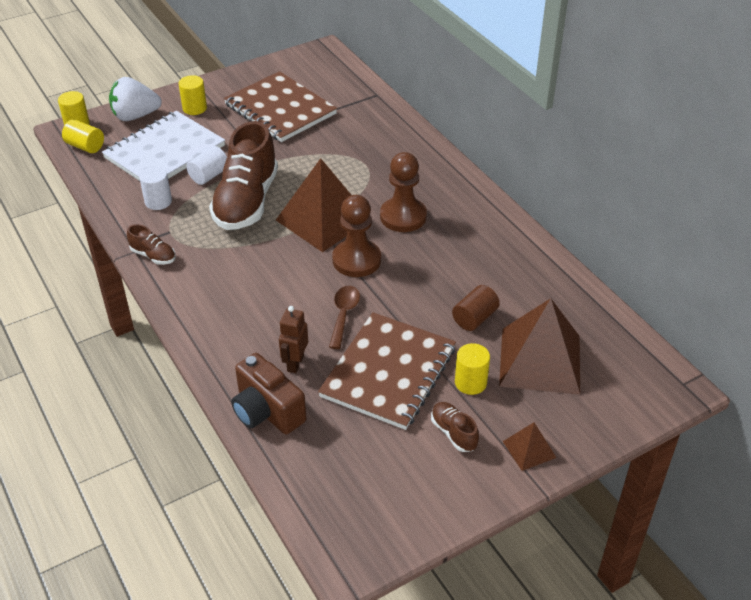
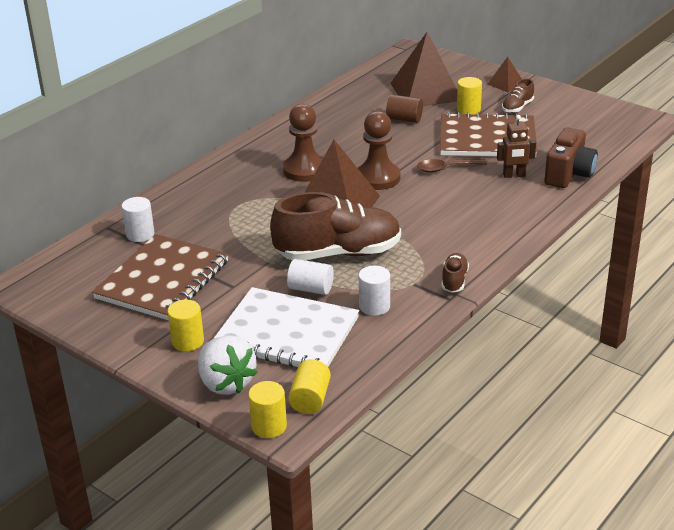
camera: 110 degrees left, 10 degrees down
(353, 108) = (140, 234): none -> white cylinder

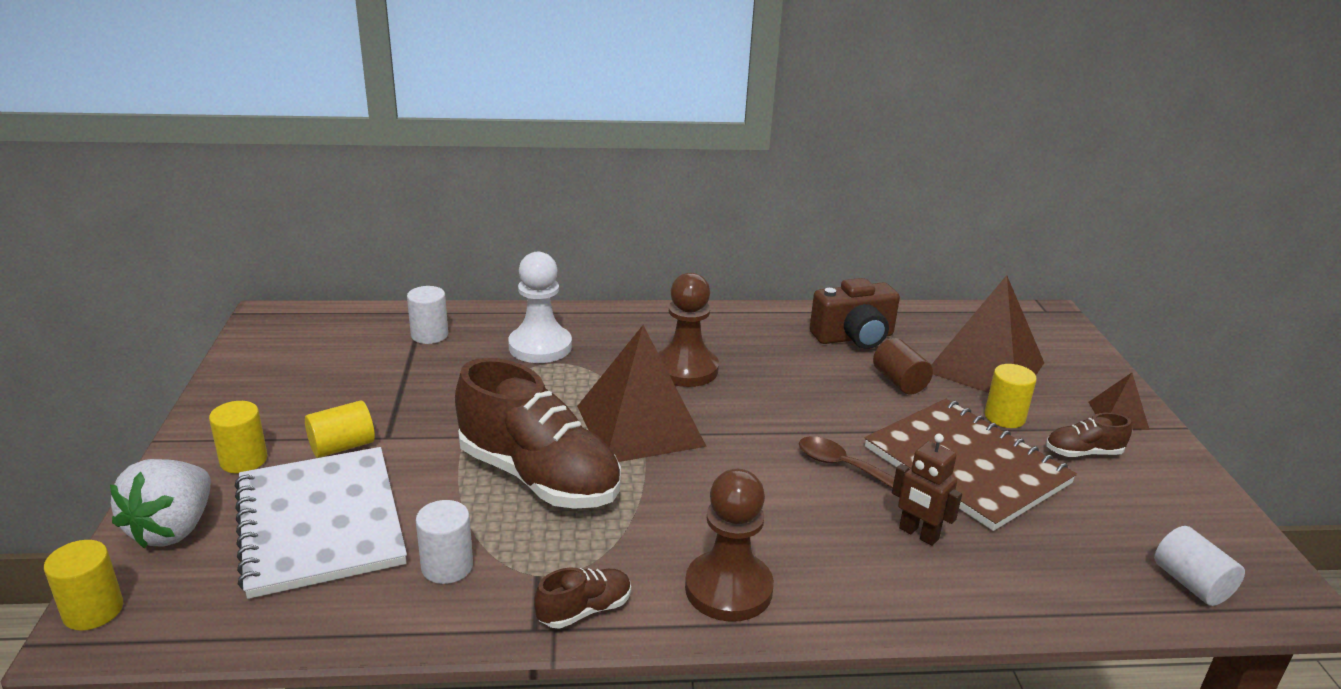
camera: 45 degrees right, 5 degrees down
(162, 280) = (355, 387): brown notebook -> none
(212, 203) = (540, 347): none -> white pawn
(310, 399) = (179, 617): yellow cylinder -> yellow cylinder (342, 446)
(311, 289) = (437, 494): white cylinder -> white cylinder (1191, 583)
(377, 178) = (743, 425): brown pawn -> brown pawn (728, 589)
(569, 174) = (1005, 587): brown camera -> brown camera (854, 338)

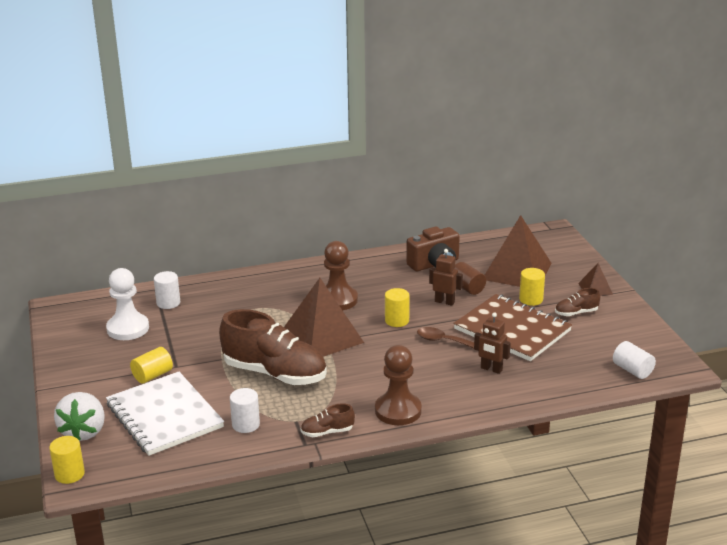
camera: 10 degrees left, 0 degrees up
(243, 460) = (99, 392): yellow cylinder -> yellow cylinder (397, 321)
(540, 347) = (242, 299): white pawn -> white pawn (128, 328)
(584, 610) = (327, 432): brown shoe -> brown shoe turned 150 degrees counterclockwise
(857, 399) = (444, 302): none -> brown robot

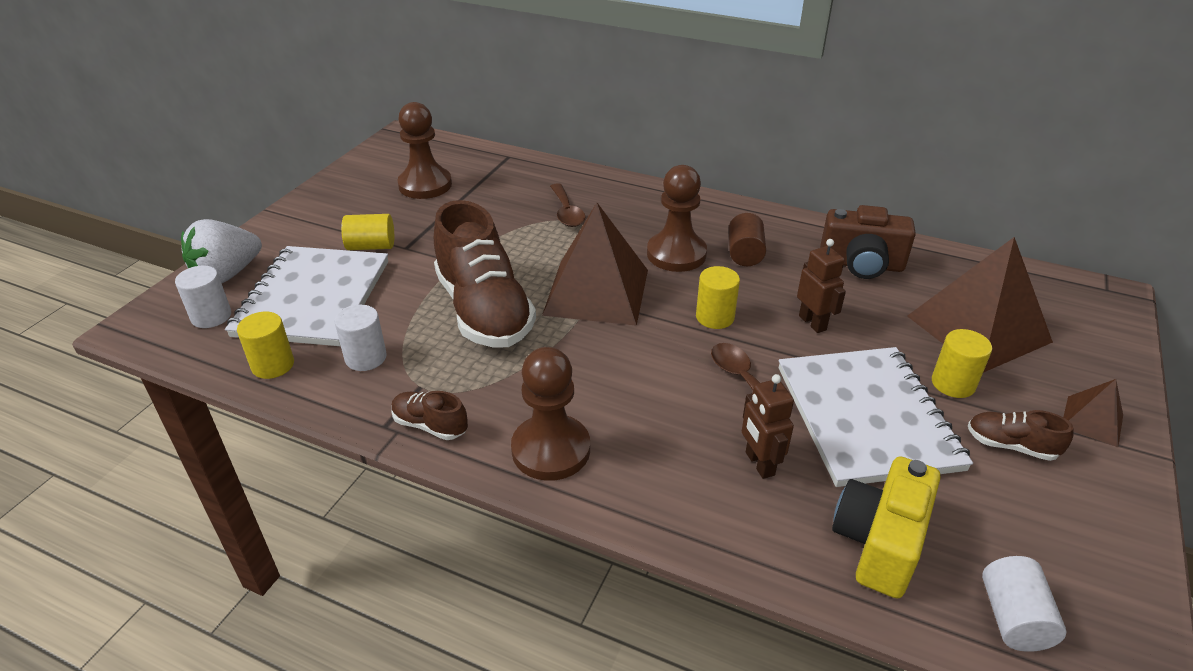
camera: 40 degrees right, 10 degrees up
(69, 474) = (145, 314): yellow cylinder -> yellow cylinder (273, 365)
(128, 328) = (425, 185): white pawn -> brown pawn
(168, 303) = (498, 176): white cylinder -> white cylinder (211, 316)
(244, 305) = (567, 212): none -> brown spoon
(467, 288) = (870, 318): brown cylinder -> brown cylinder (744, 254)
(512, 330) = (866, 417): brown notebook -> white notebook
(566, 372) = (879, 543): none -> yellow camera

